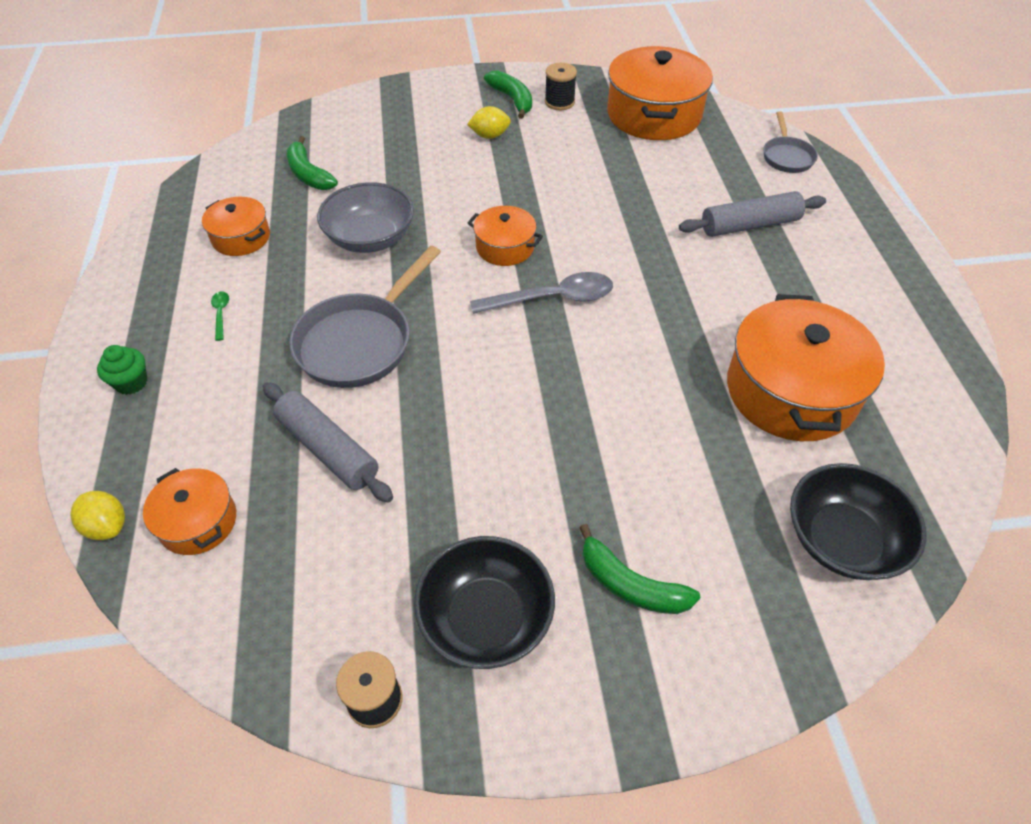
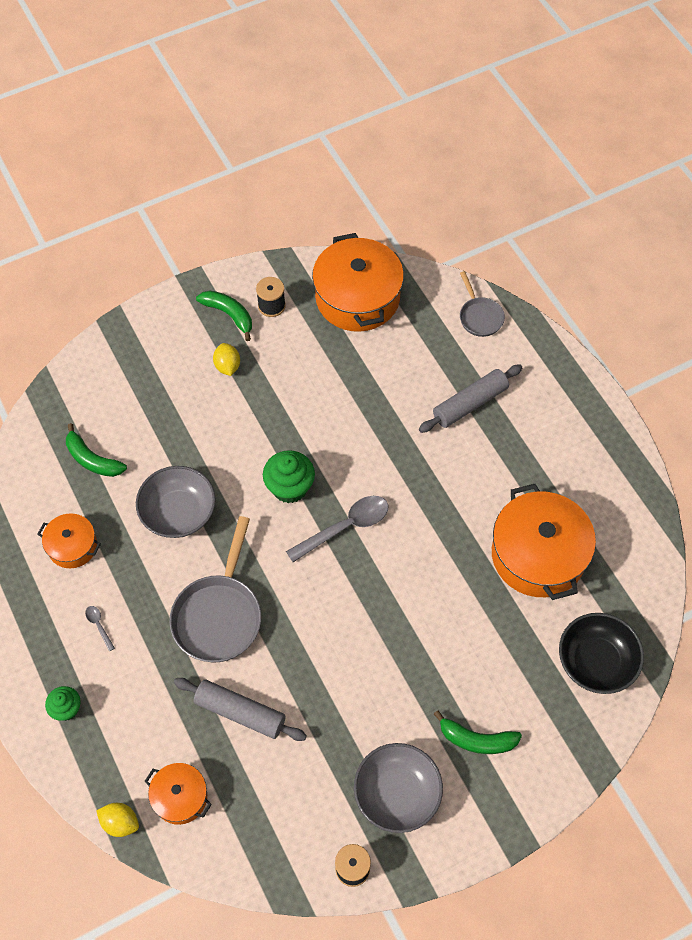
camera: 20 degrees left, 10 degrees up
(221, 314) = (99, 625): green spoon -> grey spoon
(486, 617) = (397, 794): black bowl -> grey bowl
(490, 136) = (227, 366): yellow lemon -> yellow lemon turned 75 degrees counterclockwise
(505, 247) = (290, 487): orange pot -> green cupcake

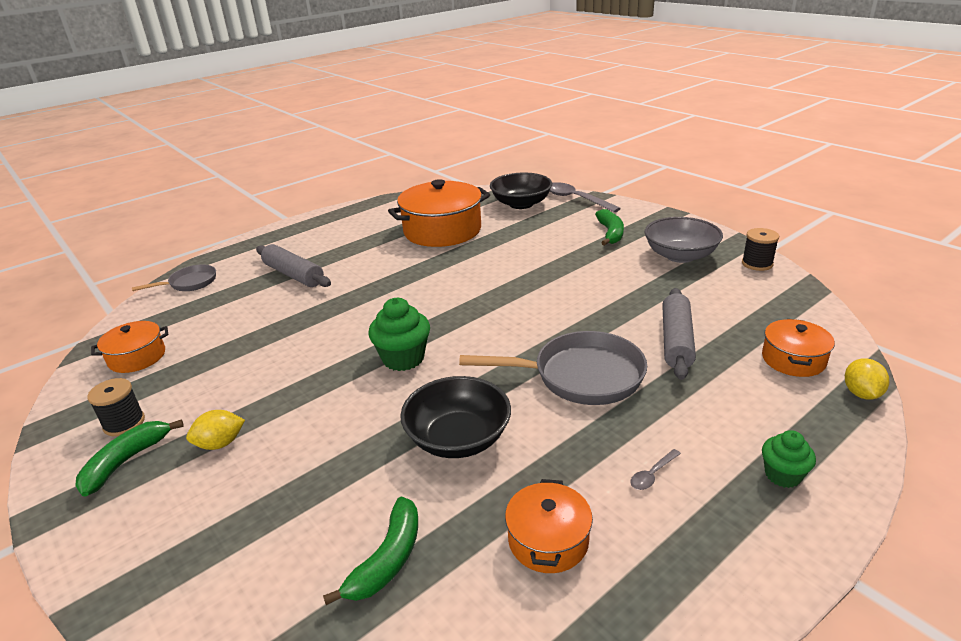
camera: 100 degrees left, 30 degrees down
(178, 512) = (458, 438): grey bowl -> black bowl
(345, 527) = (443, 317): grey spoon -> grey spoon (576, 199)
(357, 298) = (137, 357): orange pot -> orange pot, size x0.52

